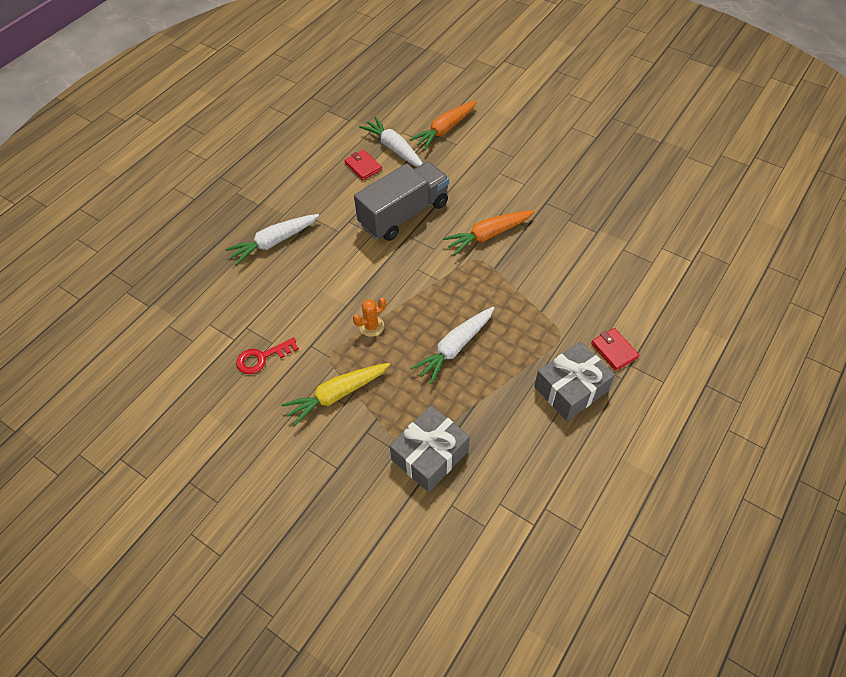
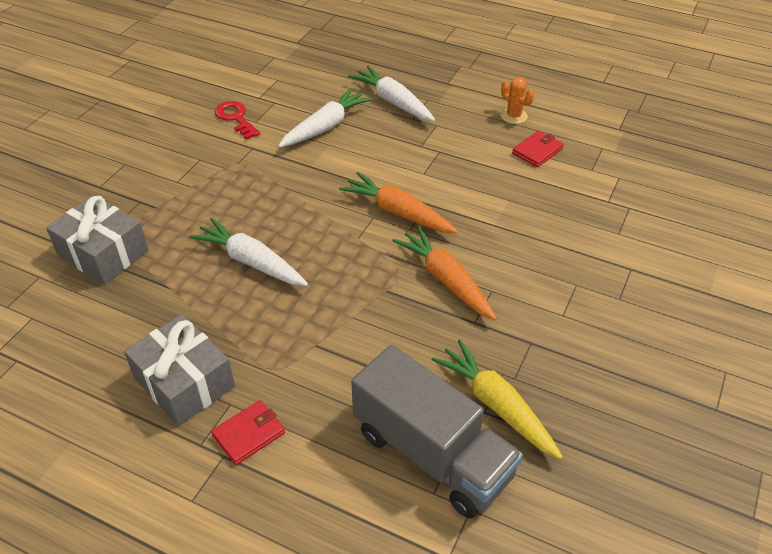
camera: 80 degrees right, 10 degrees down
(337, 395) = (187, 174): yellow carrot -> yellow carrot (496, 405)
(371, 326) = (280, 189): orange cactus -> orange cactus (514, 116)
(394, 149) = (581, 174): white carrot -> white carrot (325, 127)
(404, 214) = (463, 195): grey truck -> grey truck (432, 454)
(445, 130) = (643, 219): orange carrot -> orange carrot (398, 212)

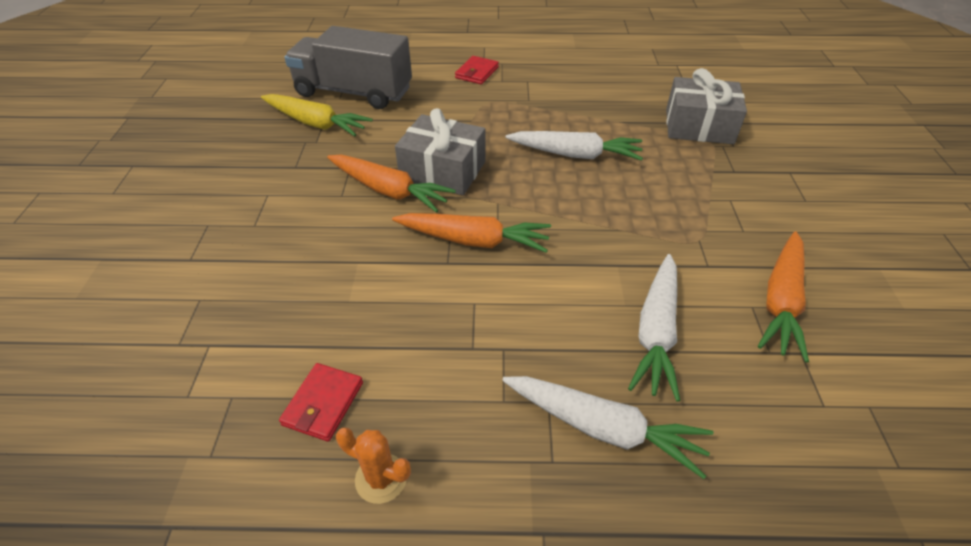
camera: 155 degrees right, 0 degrees up
(184, 382) = (541, 81): grey gift -> grey gift (443, 170)
(236, 118) = (781, 301): red key -> orange carrot

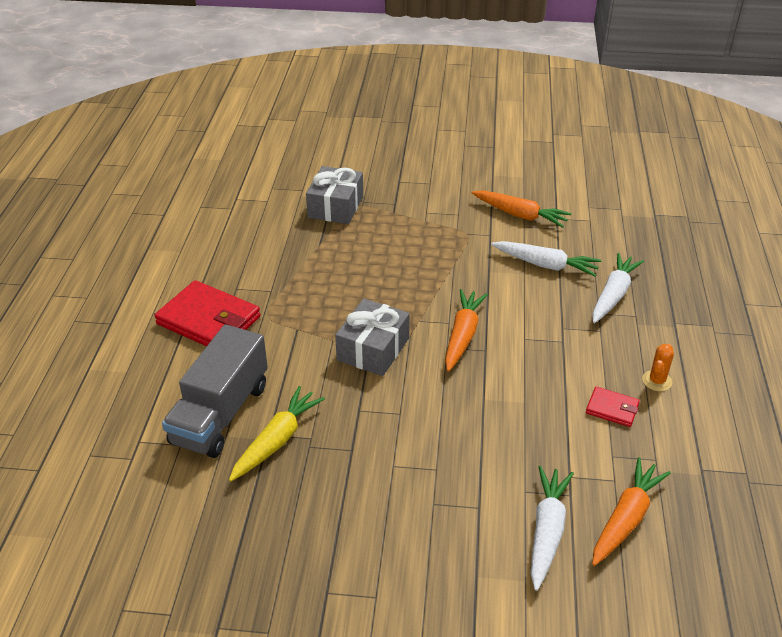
camera: 85 degrees left, 5 degrees down
(389, 191) = (397, 382): orange carrot -> orange carrot (626, 518)
(477, 72) = (209, 320): red wallet -> red wallet, size x2.03
(575, 155) = (362, 273): white carrot -> white carrot (547, 531)

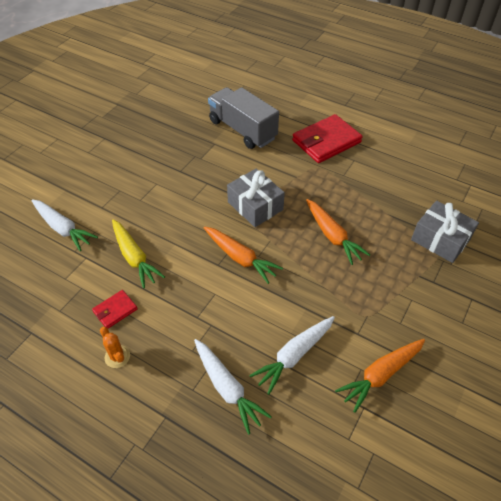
camera: 115 degrees right, 10 degrees up
(277, 440) = (208, 145): yellow carrot -> yellow carrot (134, 257)
(626, 518) = (38, 269): orange carrot -> orange carrot (332, 236)

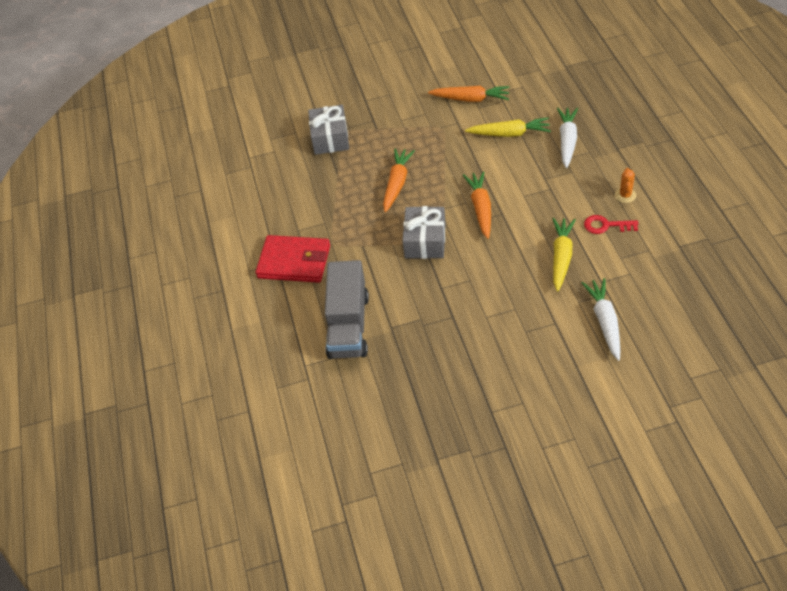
camera: 130 degrees left, 0 degrees up
(115, 310) = (606, 225): red wallet -> red key
(294, 355) = (509, 134): white carrot -> yellow carrot

